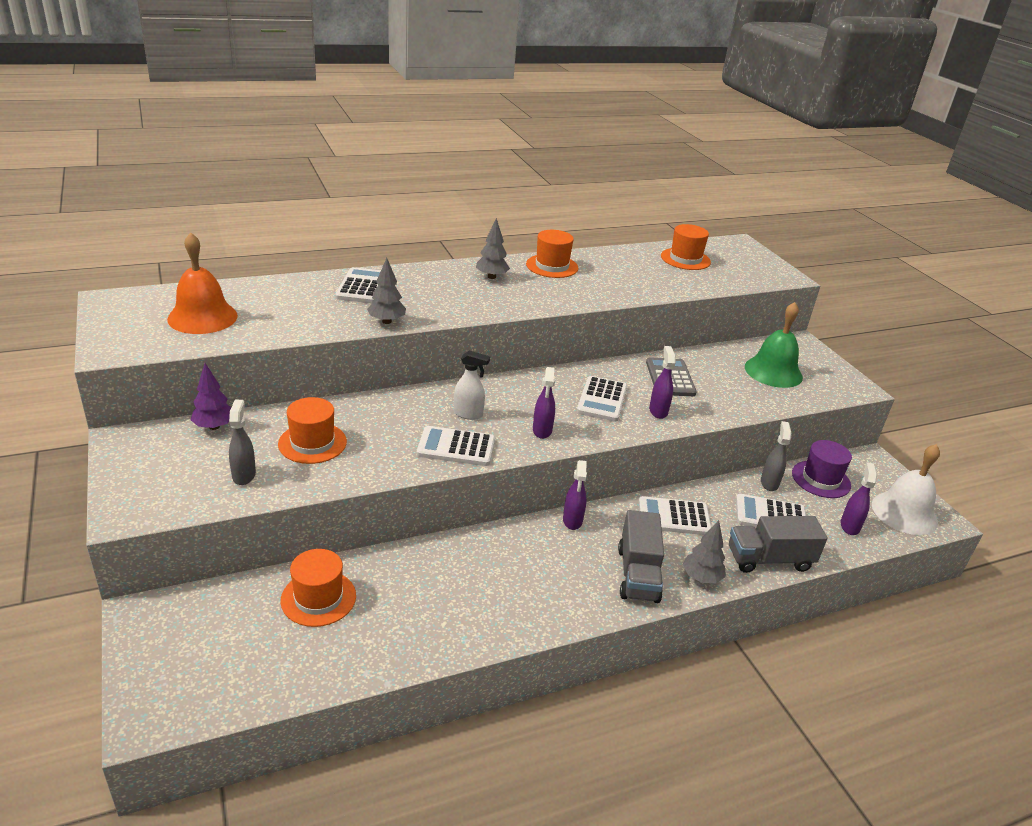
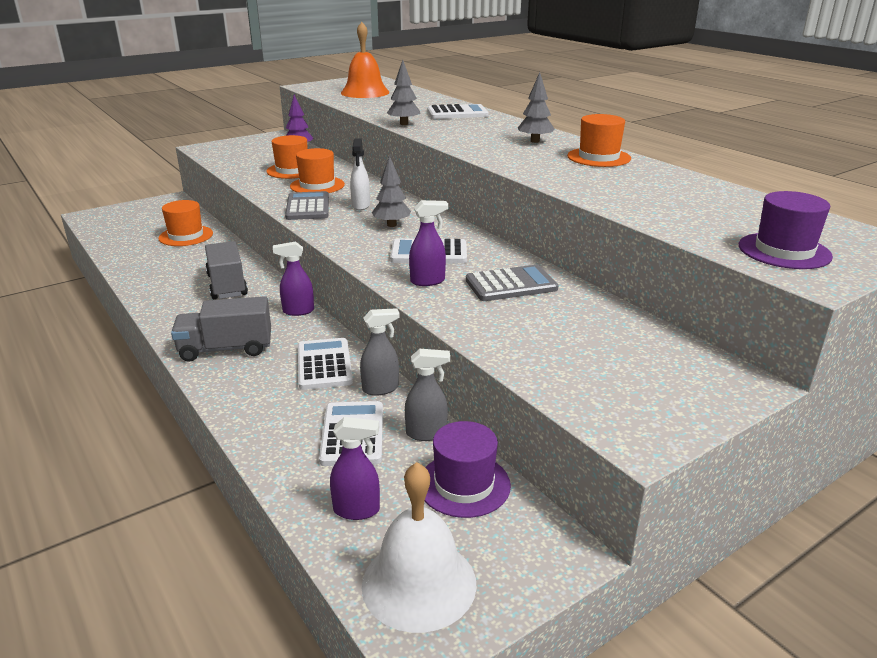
camera: 80 degrees right, 5 degrees down
(244, 475) = (248, 162): grey spray bottle -> grey spray bottle (381, 389)
(456, 447) = (308, 207): white calculator -> grey calculator
(542, 431) = (351, 233): purple spray bottle -> none
(685, 259) = (744, 212): orange hat -> orange hat (317, 185)
(701, 578) = (225, 385): grey tree -> grey tree (392, 225)
(749, 270) = (784, 251): none -> purple hat
(769, 559) = (265, 432): grey truck -> grey truck (227, 285)
(773, 371) = (607, 356): green bell -> none

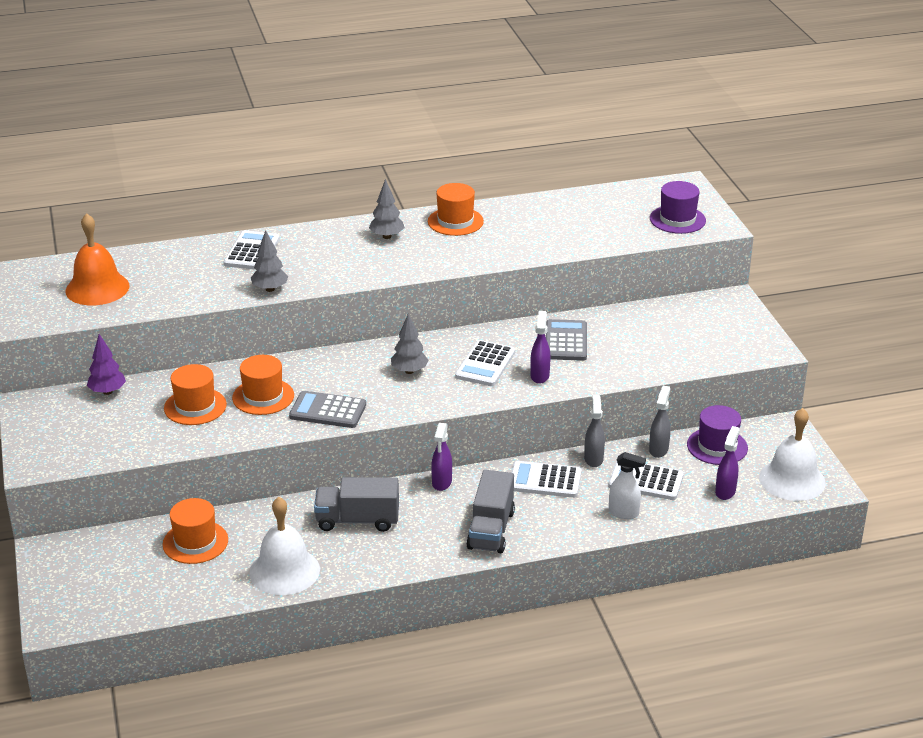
camera: 70 degrees left, 5 degrees up
(151, 271) = (284, 571): none -> white bell
(361, 206) = (346, 379): white spray bottle -> white spray bottle (624, 513)

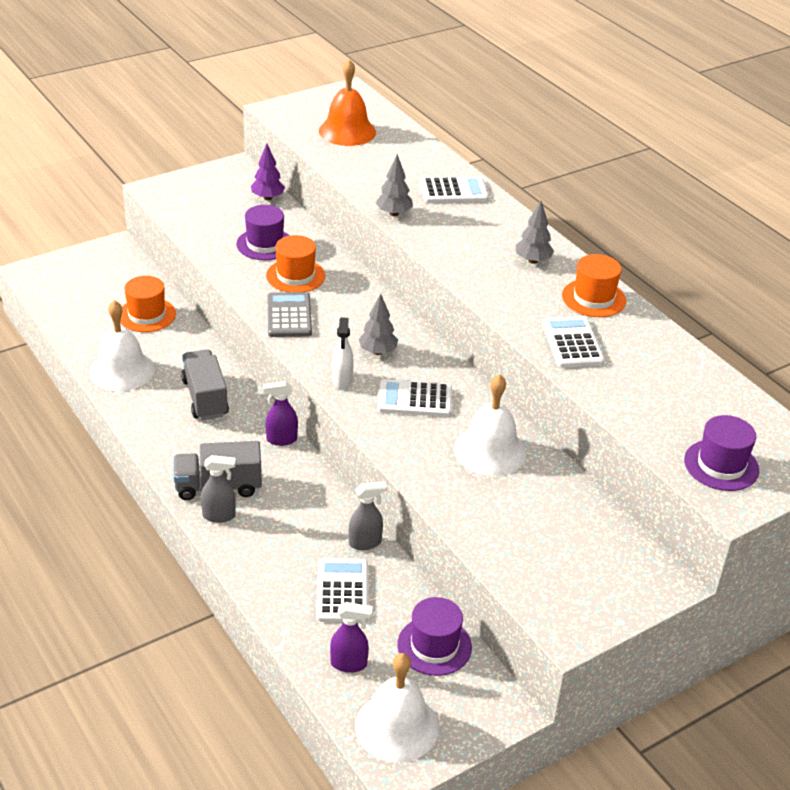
camera: 70 degrees right, 5 degrees up
(195, 406) = (265, 244): orange hat -> purple hat
(539, 376) = (413, 441): purple spray bottle -> none
(545, 480) = (312, 511): white calculator -> white calculator (572, 343)
(566, 341) = (490, 450): grey calculator -> white bell
(624, 513) = (278, 581): white spray bottle -> white spray bottle (342, 380)
(658, 449) = (405, 594): grey spray bottle -> grey spray bottle (219, 516)

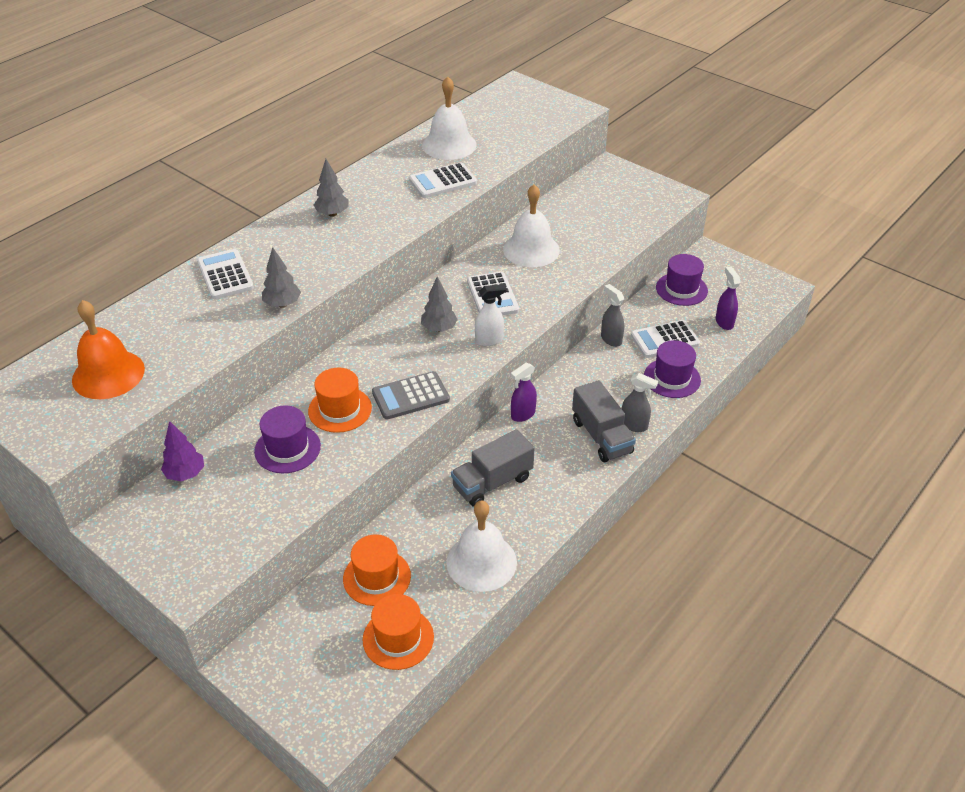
camera: 105 degrees left, 5 degrees up
(219, 516) = (634, 425): grey spray bottle -> grey spray bottle turned 135 degrees clockwise
(281, 439) = (522, 414): purple spray bottle -> purple spray bottle turned 75 degrees clockwise
(397, 726) = (755, 292): white bell -> white bell (449, 145)
(593, 298) = (375, 179): orange hat -> orange hat (398, 638)
(721, 465) = (543, 114): purple hat -> purple hat (672, 378)

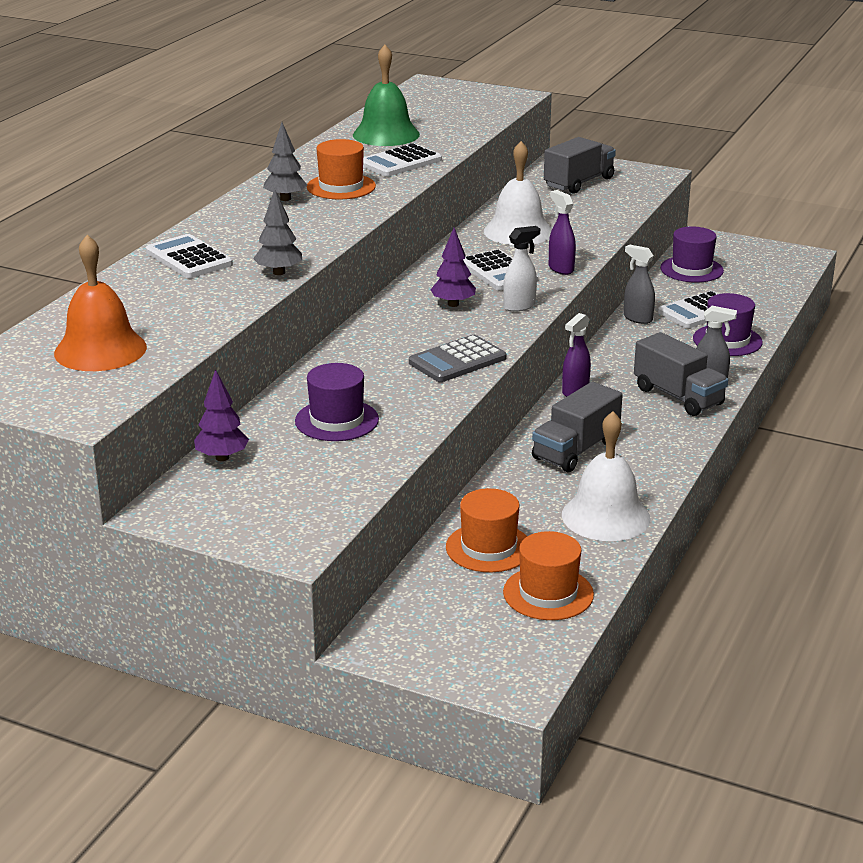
camera: 15 degrees left, 15 degrees down
(340, 409) = (379, 381): orange hat -> orange hat (341, 187)
(439, 328) = (453, 304): grey tree -> purple tree
(449, 145) = (386, 134): white bell -> green bell
(608, 197) = (579, 183): none -> grey truck
(724, 322) = (756, 290): purple spray bottle -> purple spray bottle (561, 269)

